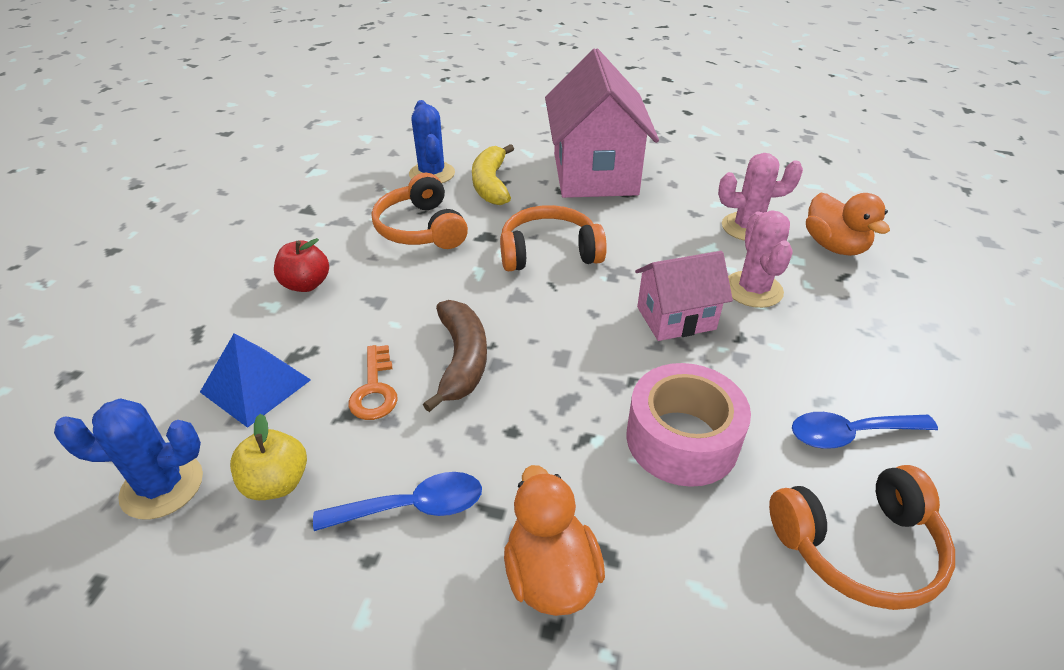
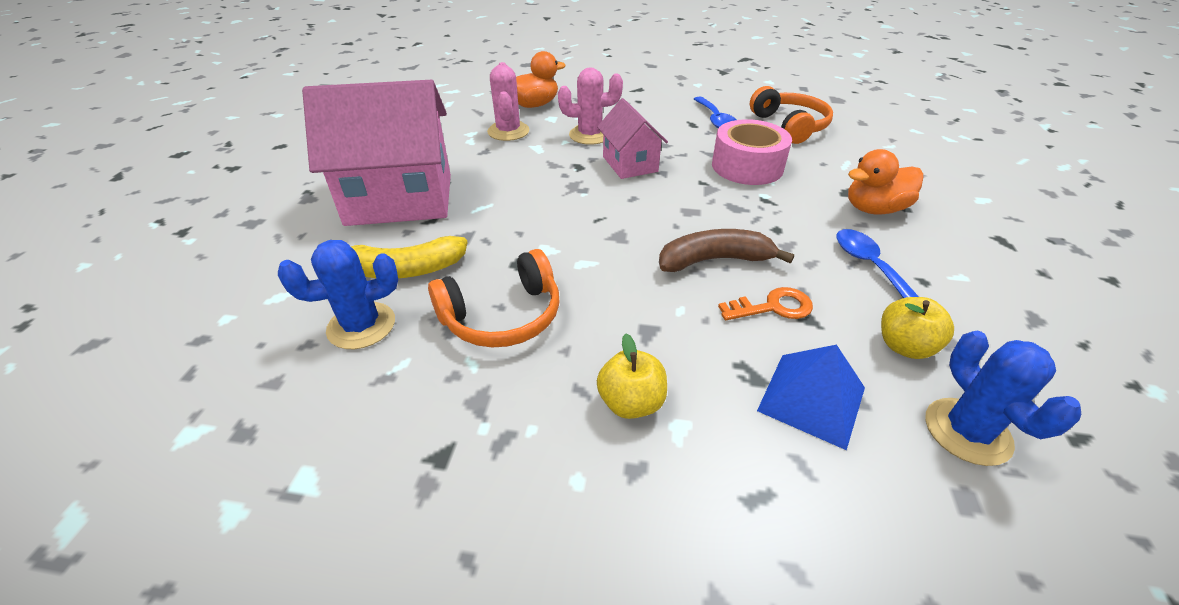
camera: 95 degrees left, 0 degrees up
(306, 284) = (631, 402): red apple -> yellow apple
(549, 252) = (548, 222): orange headphones -> none

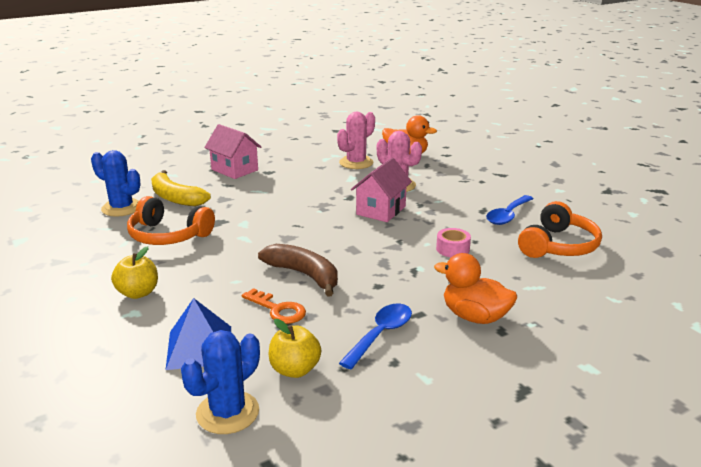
camera: 50 degrees right, 15 degrees down
(400, 199) = (234, 170): pink house -> pink house, size x0.54
(747, 166) = (452, 249): pink tape -> pink tape, size x0.49

